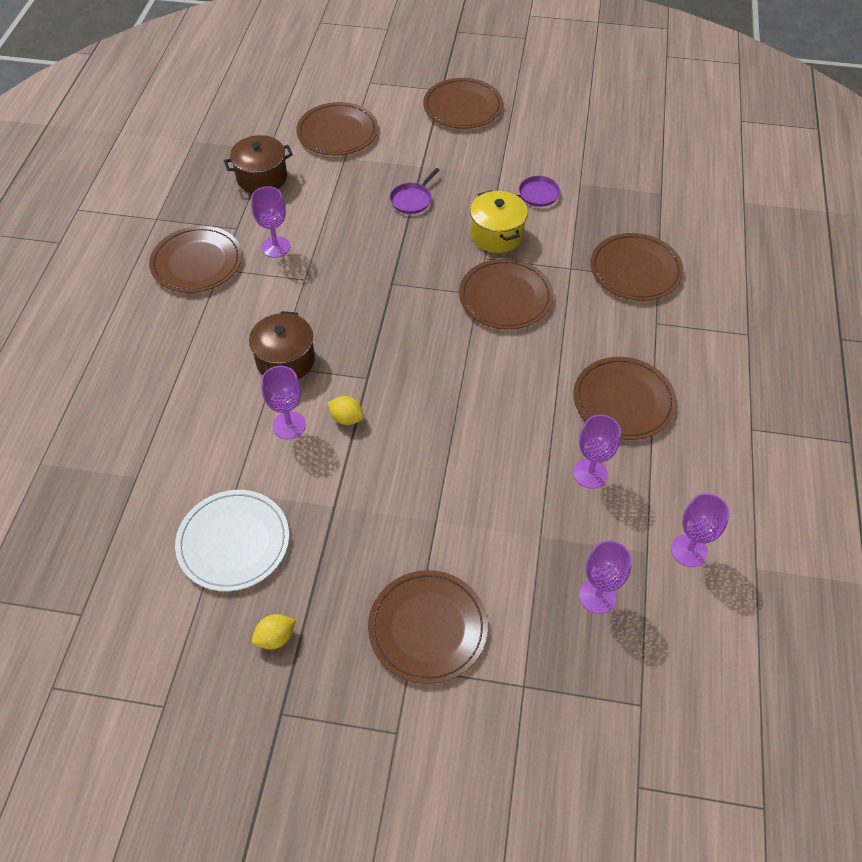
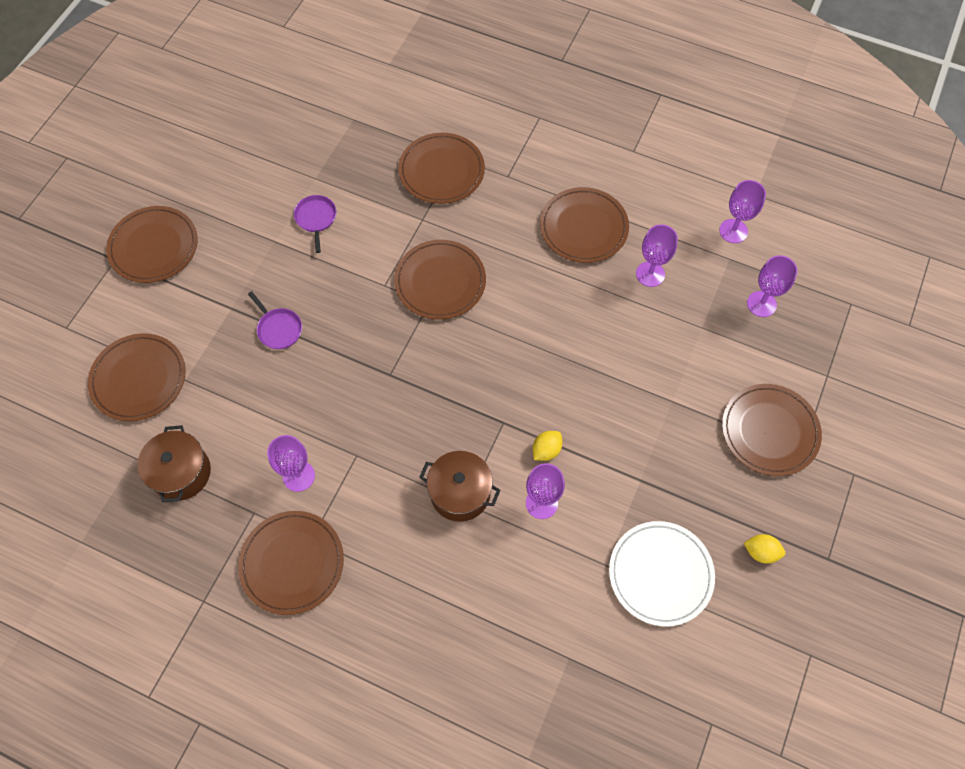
camera: 75 degrees left, 10 degrees up
(275, 638) = (761, 552): yellow lemon -> yellow lemon turned 60 degrees counterclockwise
(496, 235) = (357, 267): yellow pot -> none

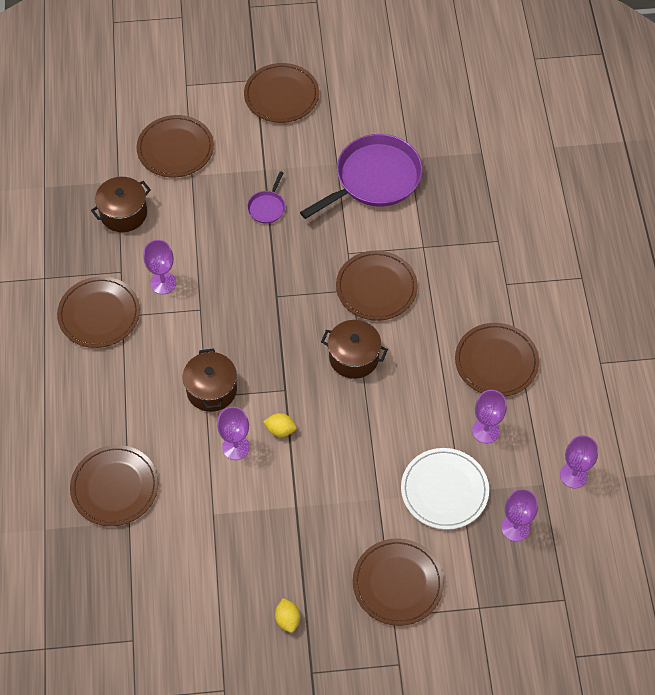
camera: 60 degrees right, 5 degrees down
(316, 218) = (374, 178): purple pan -> purple pan, size x2.28
(441, 171) = (477, 236): brown plate -> brown plate (114, 487)
(505, 341) = (354, 357): none -> brown pot
(660, 574) = (228, 555): white plate -> white plate (444, 490)

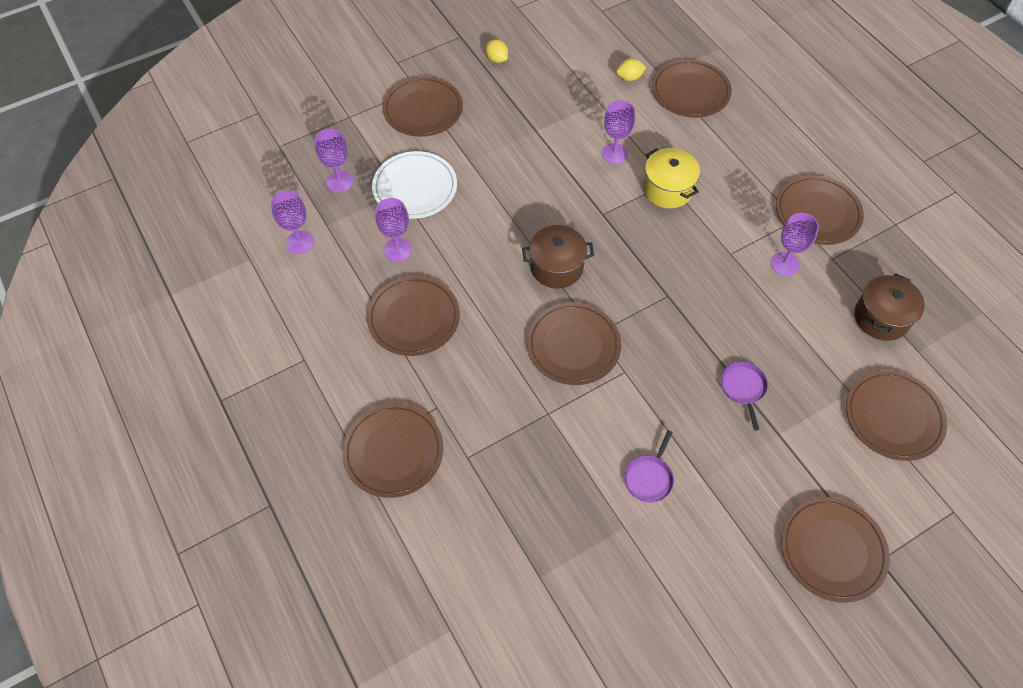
camera: 155 degrees right, 0 degrees up
(211, 390) = (667, 189): brown pot -> yellow pot
(280, 430) = (585, 180): yellow lemon -> yellow lemon (629, 77)
(374, 178) = (649, 478): purple pan -> purple pan, size x0.44
(551, 265) = (393, 452): none -> brown plate

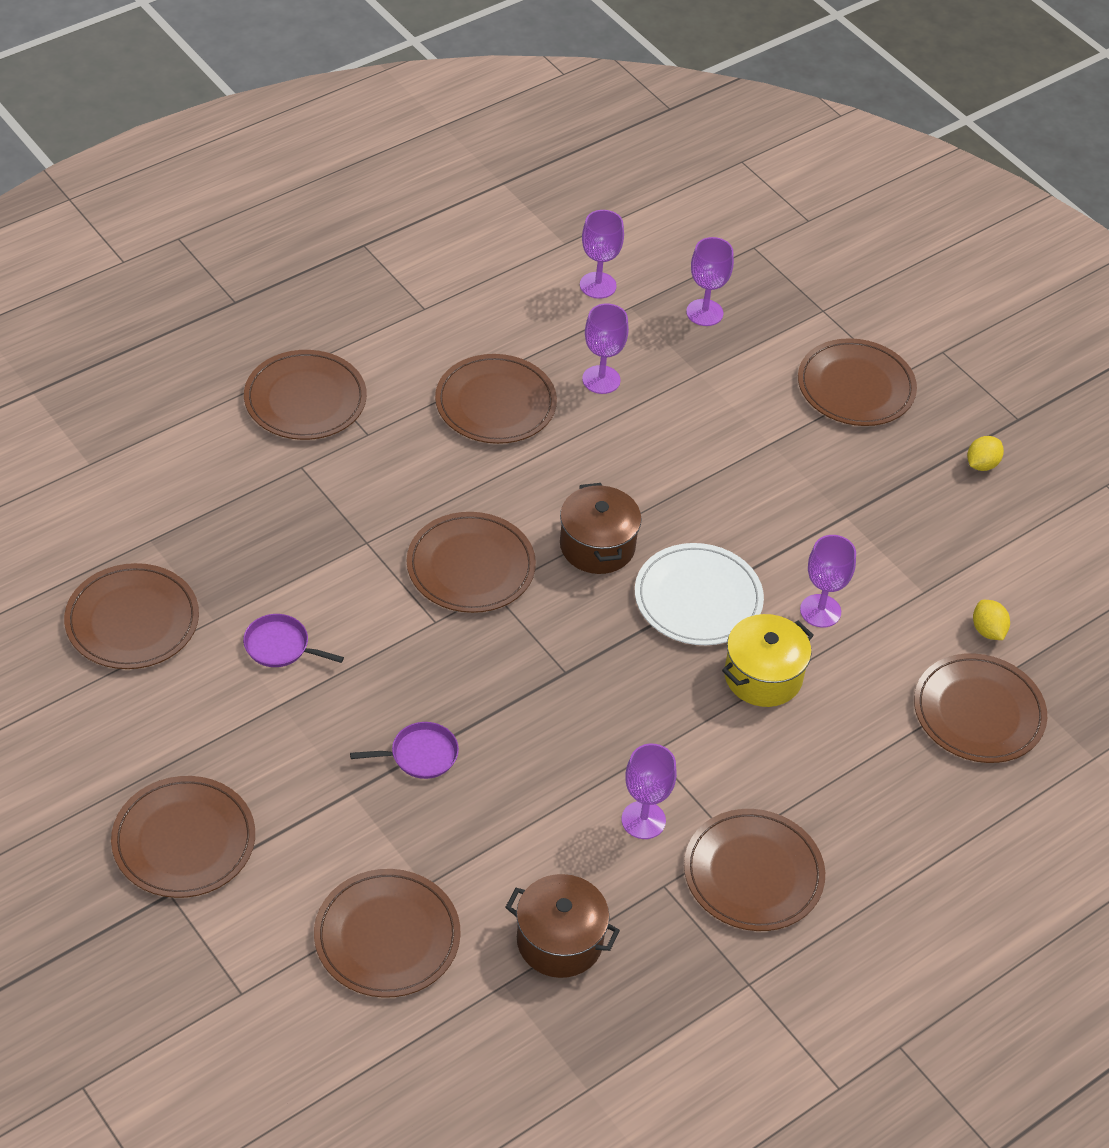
camera: 80 degrees right, 10 degrees down
(415, 187) = (709, 388): white plate -> white plate (698, 598)
(625, 591) = (132, 620): none -> brown plate

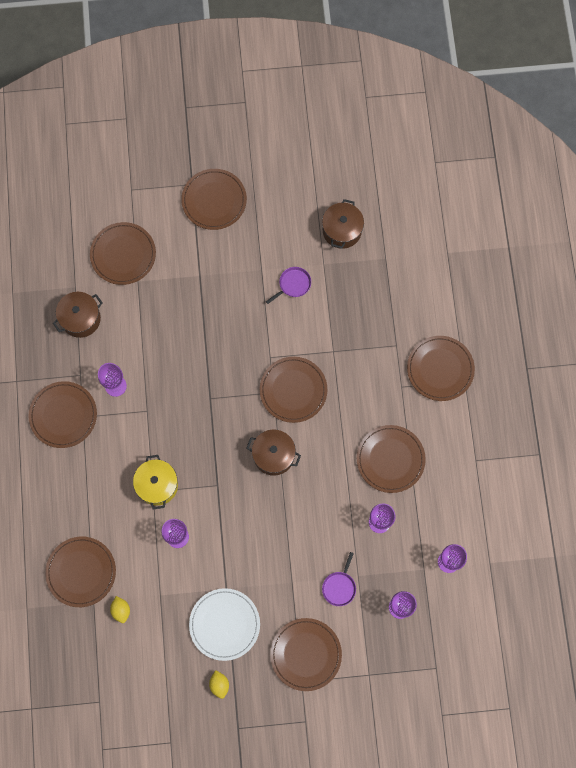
camera: 125 degrees right, 25 degrees up
(132, 620) = (342, 230): brown plate -> brown pot
(420, 755) = (202, 313): purple pan -> purple pan (339, 587)
(698, 598) = (217, 483): white plate -> white plate (224, 624)
(987, 630) = (121, 610): yellow lemon -> yellow lemon turned 60 degrees clockwise

